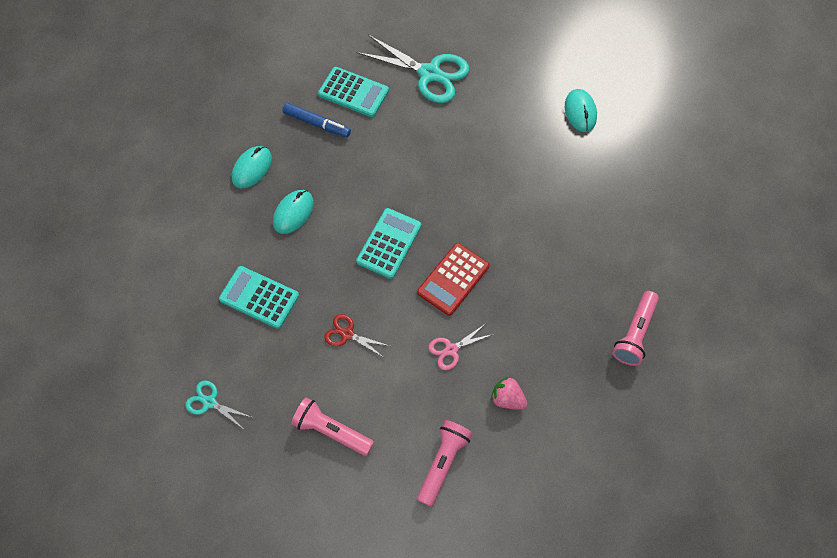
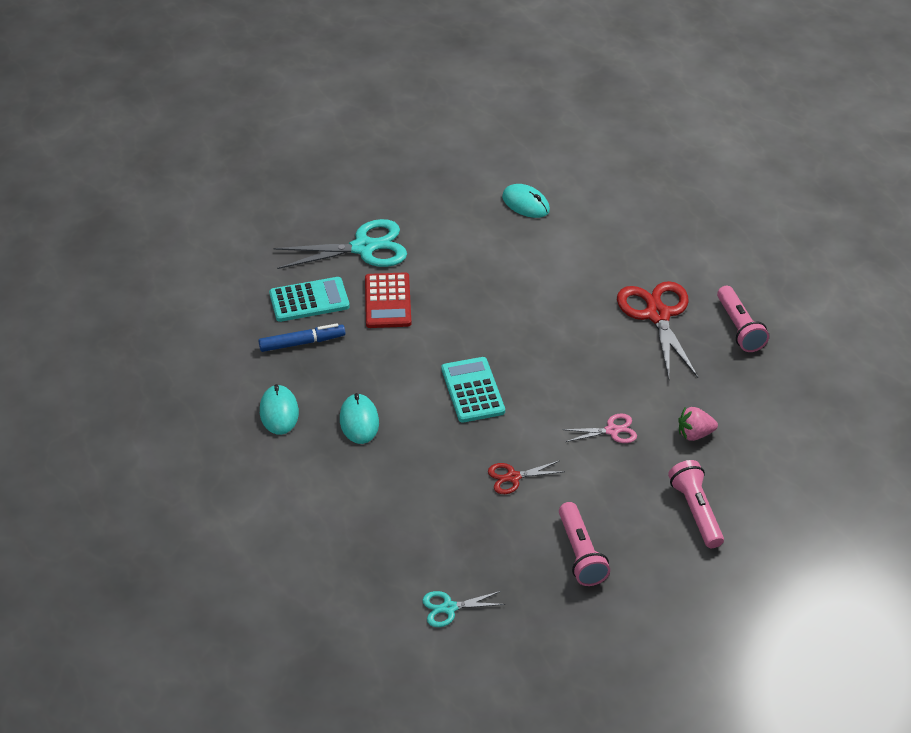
camera: 40 degrees left, 20 degrees down
(259, 297) = (402, 502): turquoise calculator -> none
(331, 431) = (580, 553): pink flashlight -> pink flashlight turned 90 degrees counterclockwise
(451, 349) = (612, 430): pink scissors -> pink scissors turned 120 degrees counterclockwise
(453, 279) = (557, 381): red calculator -> red calculator (388, 301)
(582, 277) = (657, 315): none -> red scissors

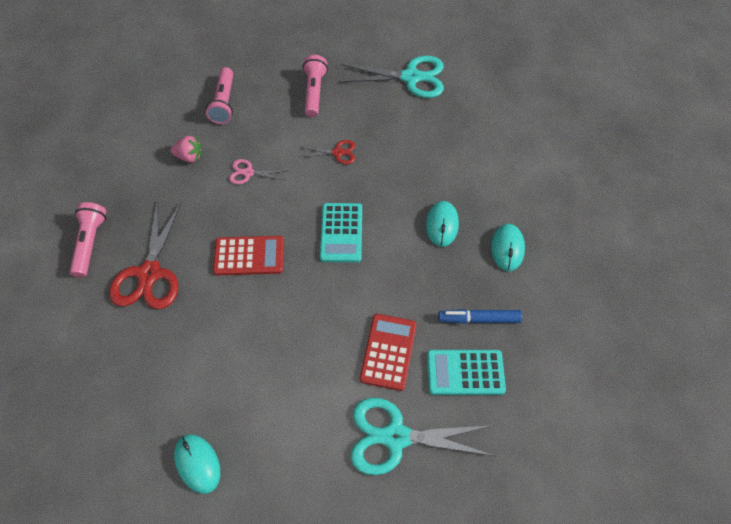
camera: 165 degrees left, 15 degrees up
(449, 608) = (411, 77): turquoise scissors -> turquoise scissors, size x2.00
(564, 349) = (249, 256): none -> red calculator

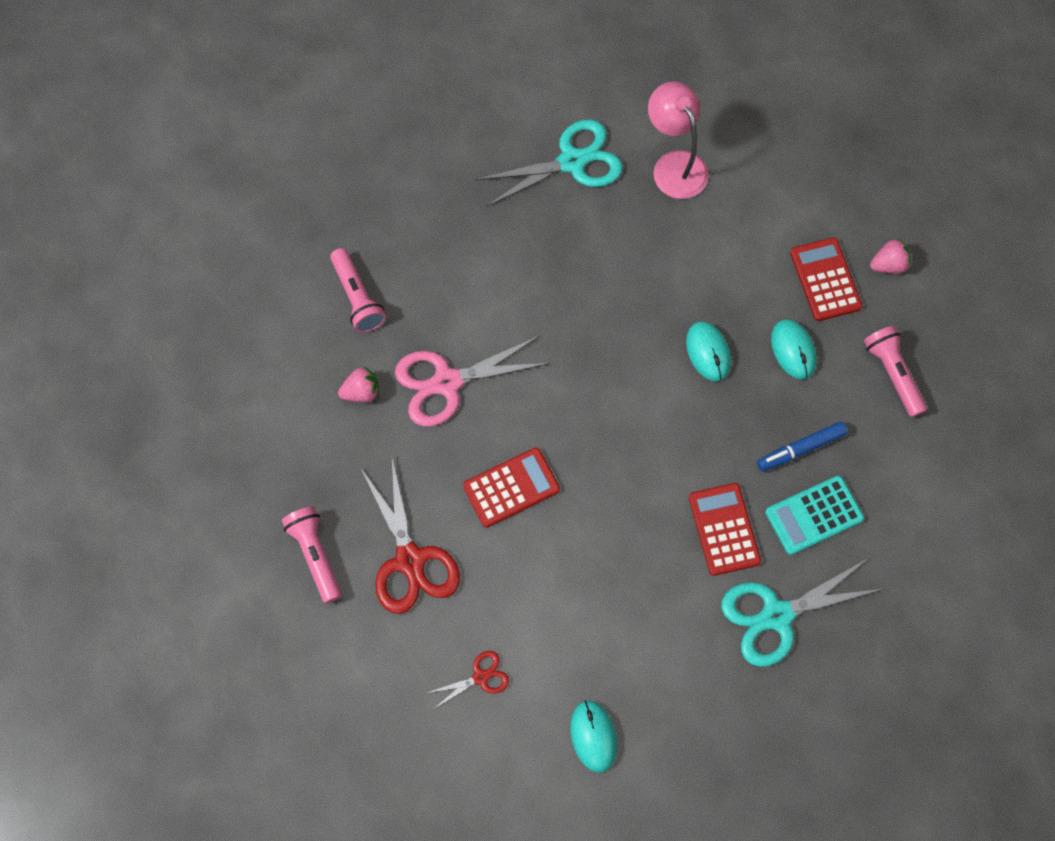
camera: 25 degrees left, 10 degrees up
(197, 463) = (593, 736): turquoise mouse -> turquoise mouse turned 45 degrees clockwise
(248, 173) = (447, 382): pink scissors -> pink scissors, size x2.00
(314, 92) = (463, 234): pink flashlight -> pink flashlight (892, 374)
(337, 152) = (539, 308): red scissors -> red scissors (480, 677)
(341, 233) = (600, 412): turquoise calculator -> none
(480, 103) = (674, 165): none -> pink lamp
(555, 211) = (825, 280): none -> red calculator
(610, 220) = (888, 265): none -> pink strawberry

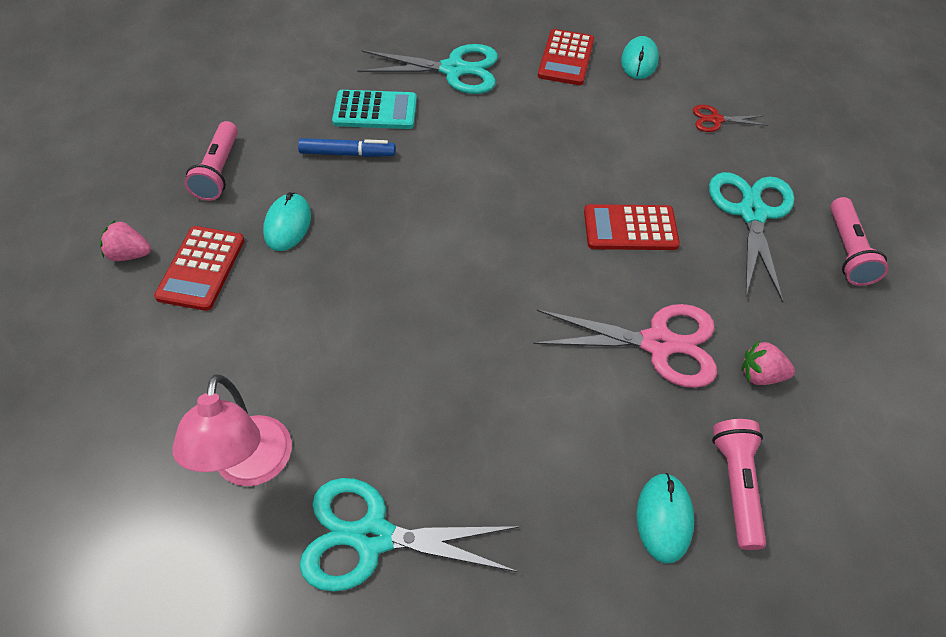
camera: 155 degrees left, 15 degrees down
(410, 560) = (752, 213): red scissors -> turquoise scissors
(708, 352) = (368, 256): turquoise mouse -> turquoise mouse (664, 518)
(724, 529) = (456, 130): red calculator -> red calculator (566, 58)

